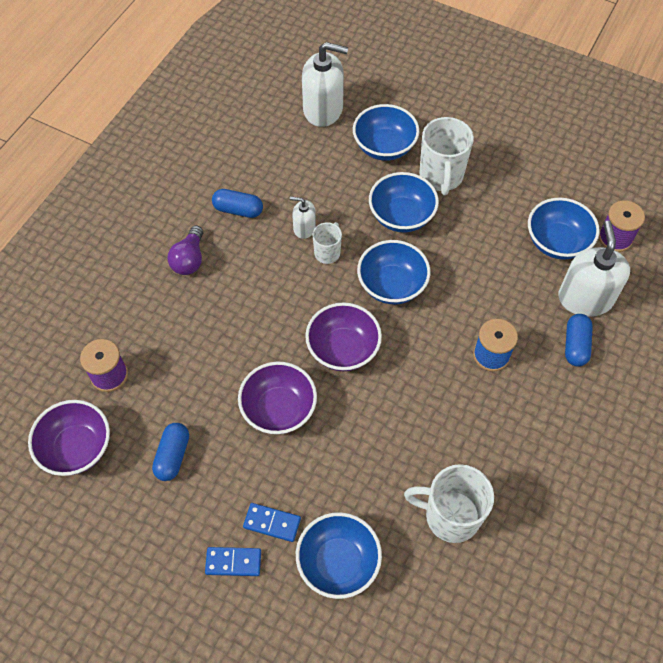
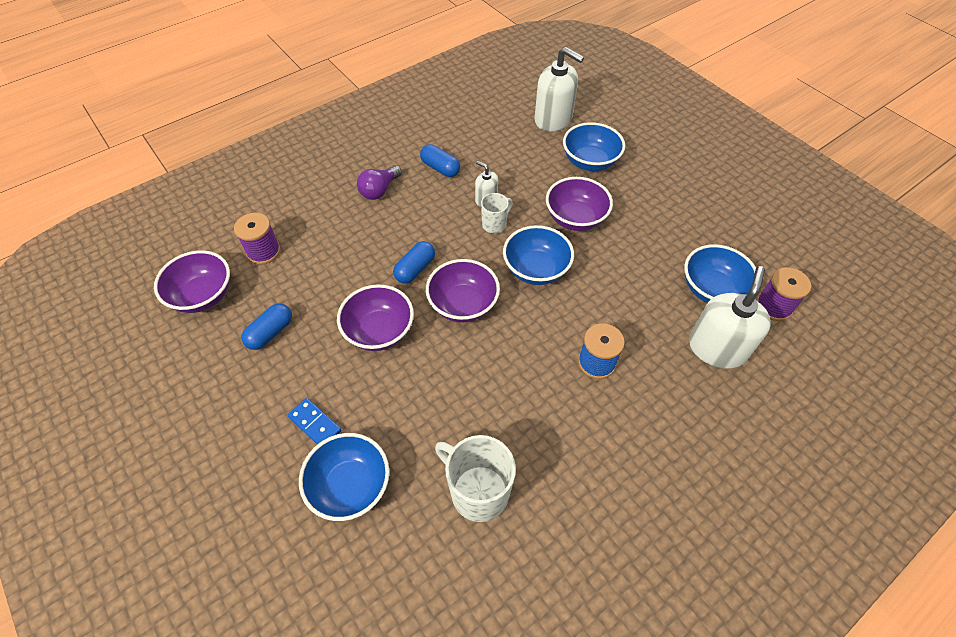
camera: 25 degrees right, 5 degrees down
(233, 562) = (262, 442): blue domino -> none
(401, 216) = (575, 218): blue bowl -> purple bowl
(441, 176) = (628, 200): white mug -> none
(575, 345) = (686, 386): blue capsule -> blue capsule (415, 269)

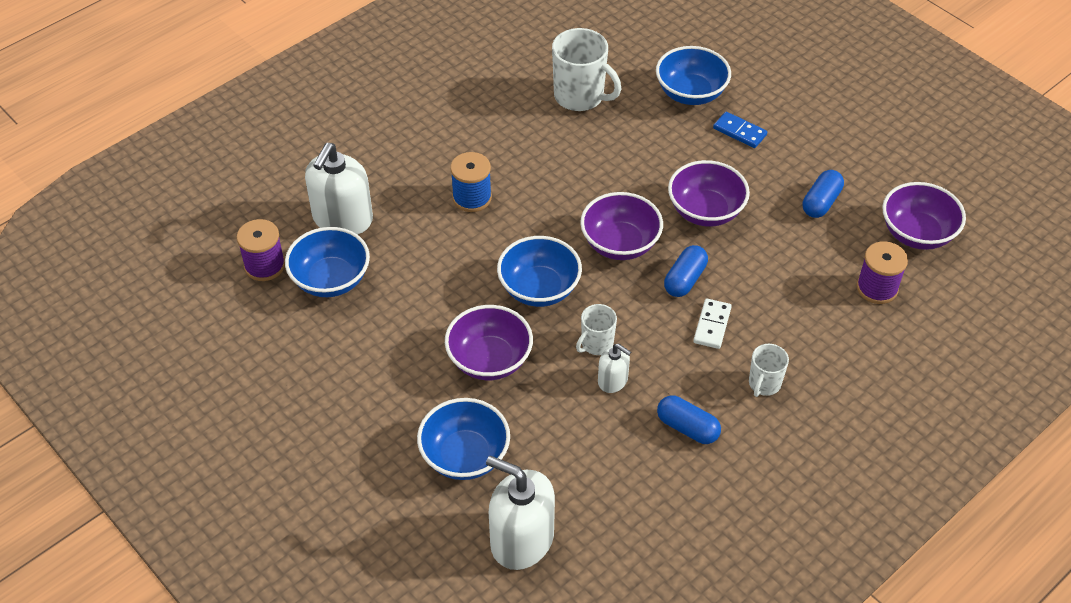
camera: 175 degrees right, 5 degrees down
(379, 190) = (764, 384): purple light bulb -> white mug
(404, 232) = (712, 325): none -> white domino

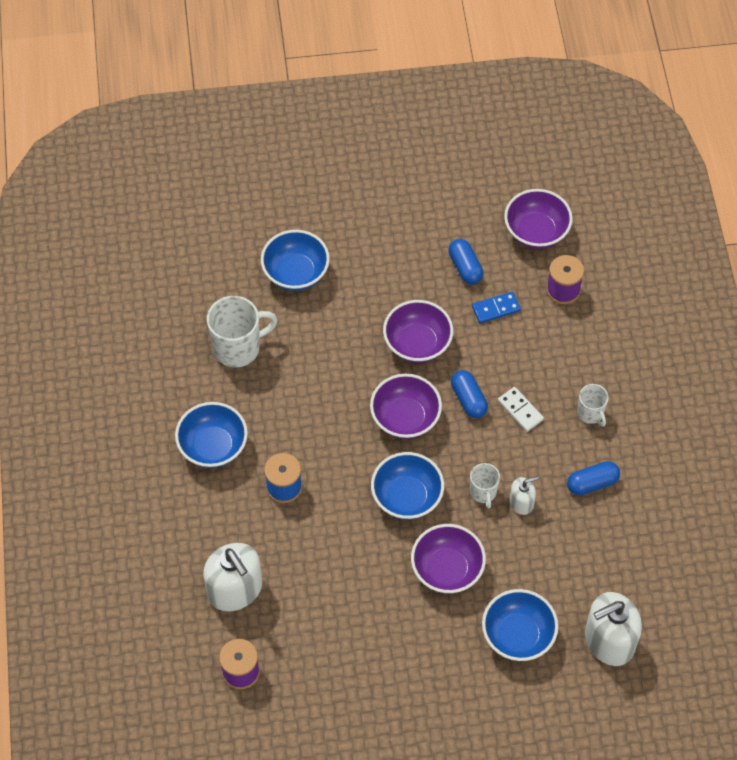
camera: 55 degrees left, 10 degrees up
(331, 280) = (291, 632): blue bowl -> blue bowl (213, 446)
(739, 132) = (360, 269): blue domino -> blue domino (496, 309)

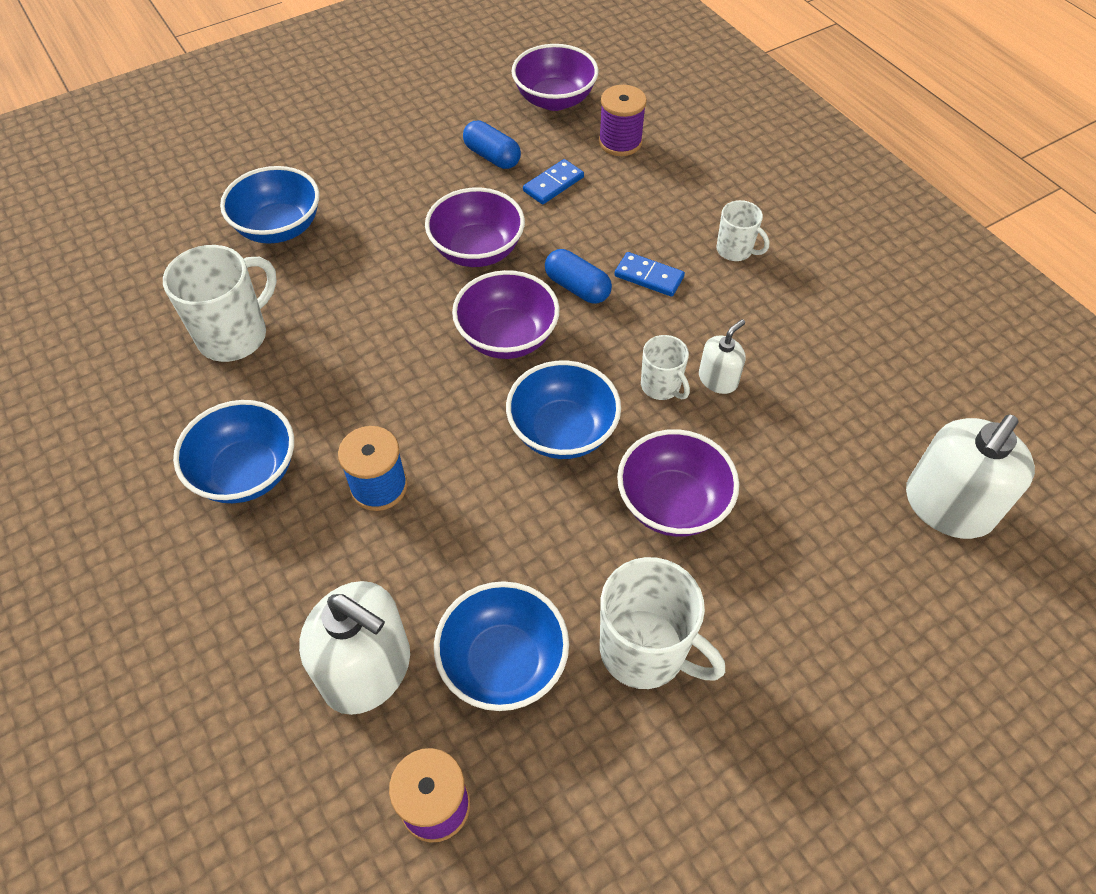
camera: 25 degrees left, 5 degrees down
(385, 644) = (645, 651): none -> white mug
(518, 635) = (825, 552): blue bowl -> blue bowl (503, 662)
(520, 410) = (649, 276): white domino -> blue domino
(592, 483) = (789, 324): blue capsule -> none

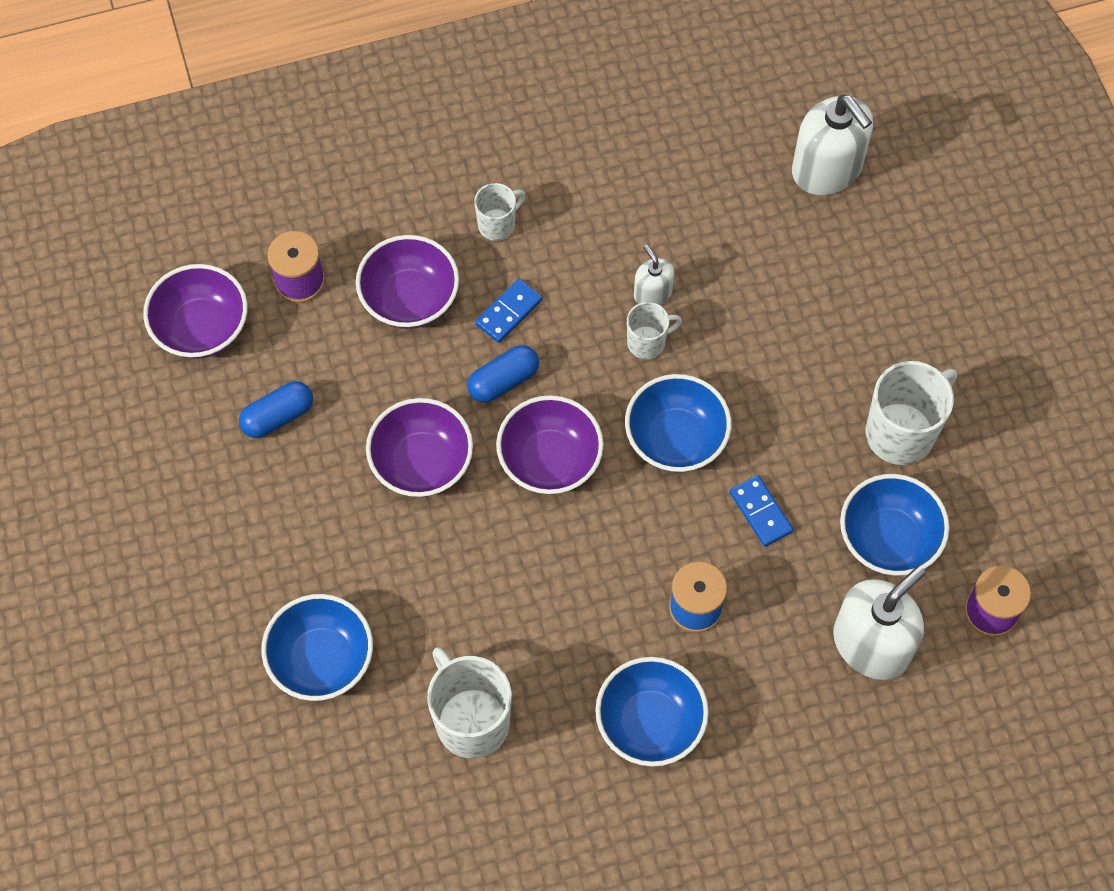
camera: 75 degrees left, 10 degrees up
(553, 184) = (345, 365): blue domino -> blue domino (761, 512)
(672, 503) = (773, 371): purple bowl -> purple bowl (410, 299)

